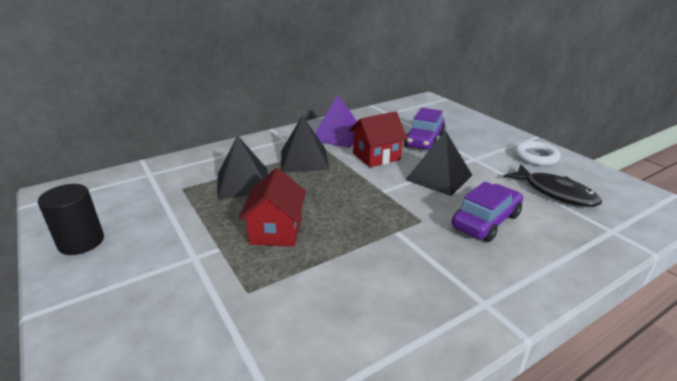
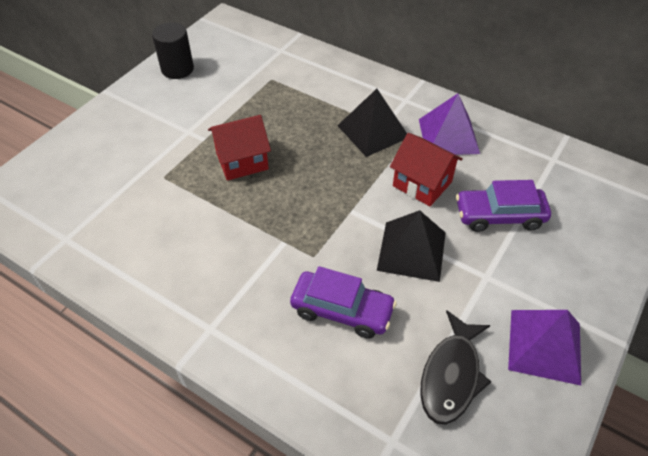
camera: 65 degrees right, 20 degrees up
(243, 183) = (302, 109): black pyramid -> none
(535, 157) = (545, 346): white ring -> purple pyramid

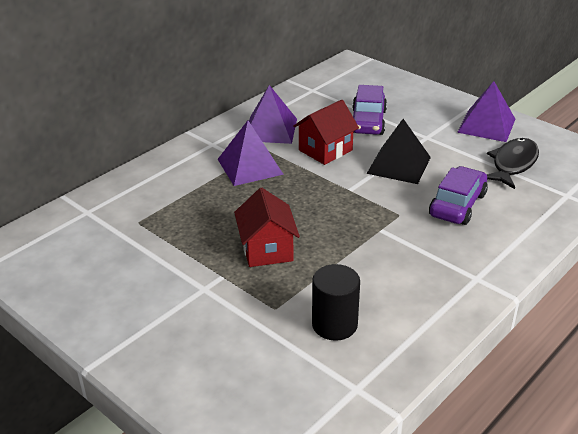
camera: 80 degrees left, 15 degrees down
(177, 69) = (78, 296): black cylinder -> black cylinder (334, 324)
(373, 131) = (250, 166): black pyramid -> purple pyramid
(451, 375) = (513, 164): black fish -> black fish turned 90 degrees counterclockwise

